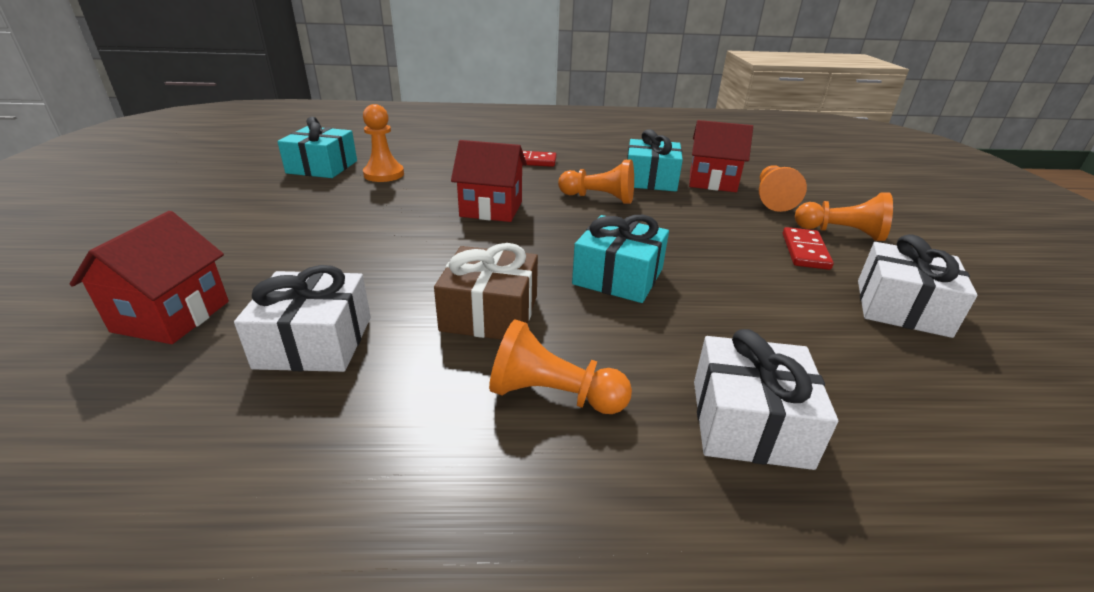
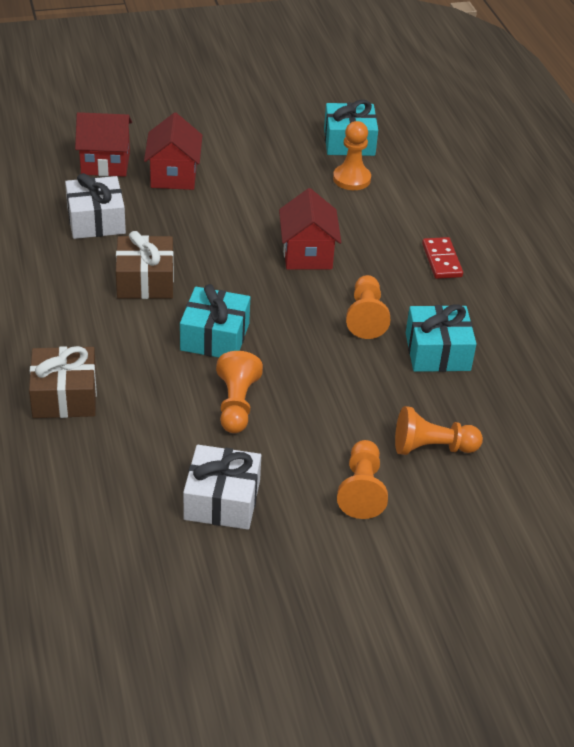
camera: 75 degrees right, 10 degrees up
(553, 395) = (71, 317): orange pawn -> orange pawn (236, 404)
(712, 182) = (460, 401): red house -> red house (174, 176)
(749, 422) = (64, 396): white gift -> brown gift
(805, 251) = (306, 455): red domino -> none

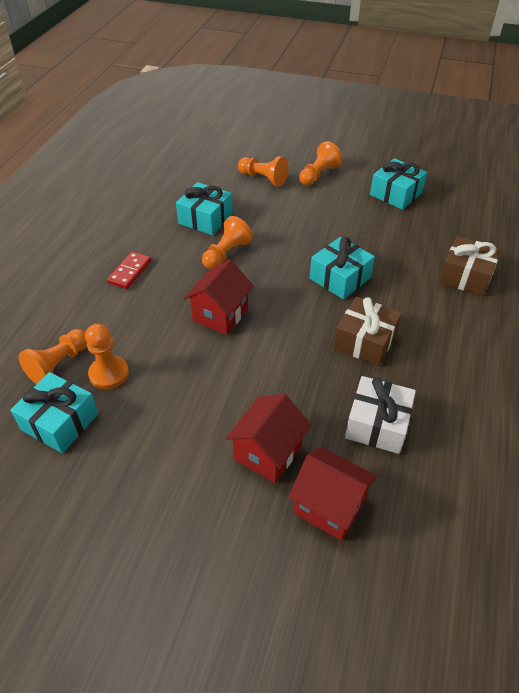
camera: 145 degrees left, 5 degrees up
(222, 500) = (396, 194): white gift -> turquoise gift
(236, 404) = (355, 233): orange pawn -> orange pawn (59, 364)

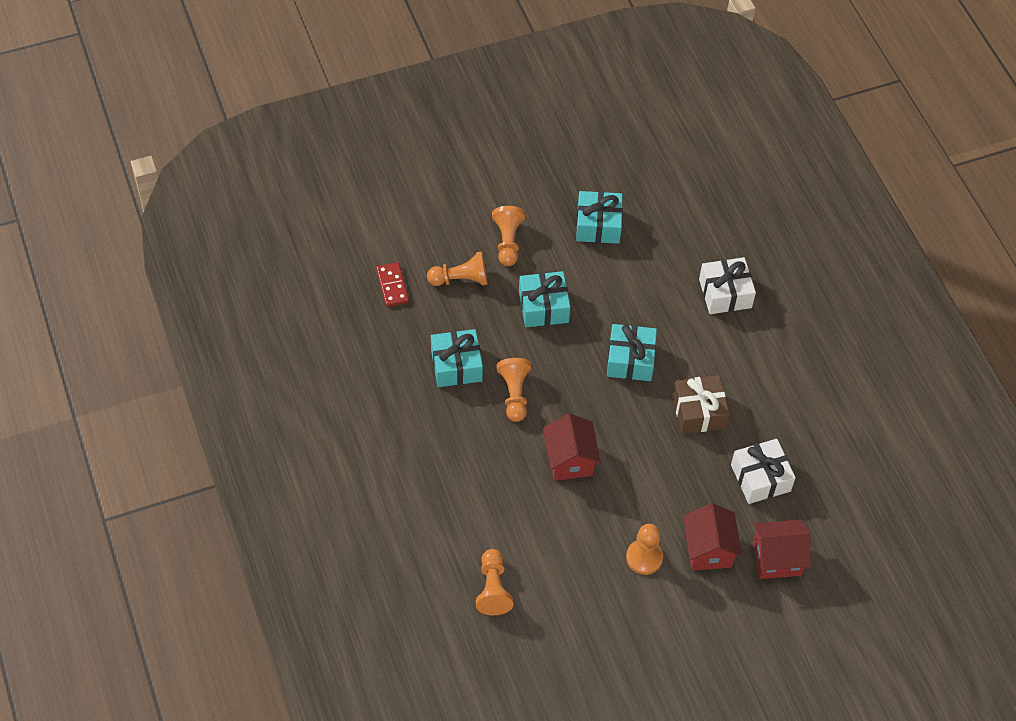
camera: 40 degrees left, 10 degrees up
(60, 422) = (546, 629): turquoise gift -> turquoise gift (543, 307)
(109, 373) = (539, 569): orange pawn -> orange pawn (644, 557)
(130, 272) = (452, 468): red domino -> red domino (392, 286)
(466, 276) = (725, 293): brown gift -> white gift

